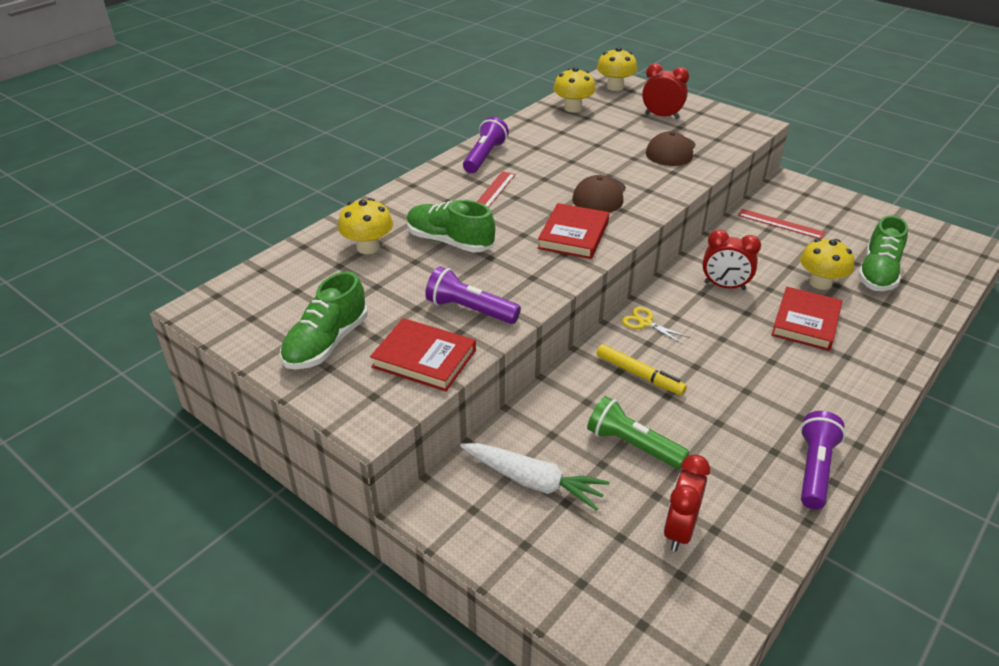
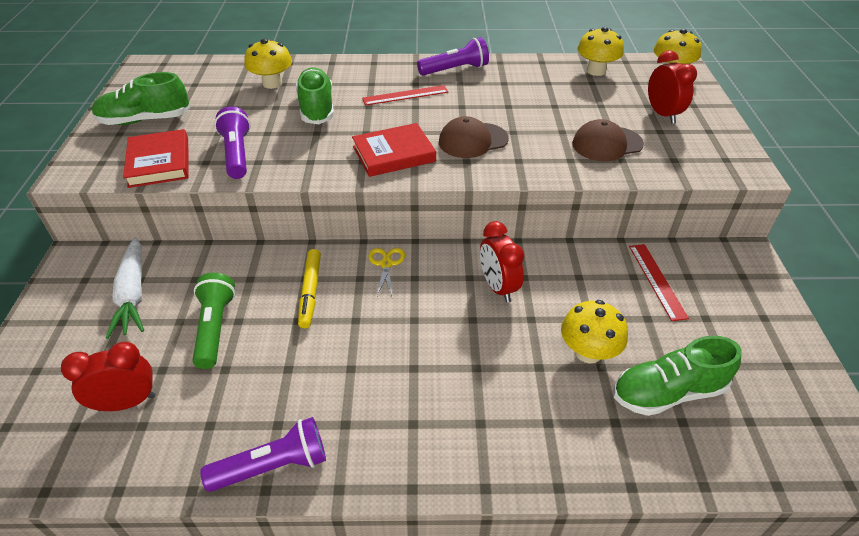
camera: 50 degrees right, 5 degrees up
(805, 322) = (504, 367): red book -> none

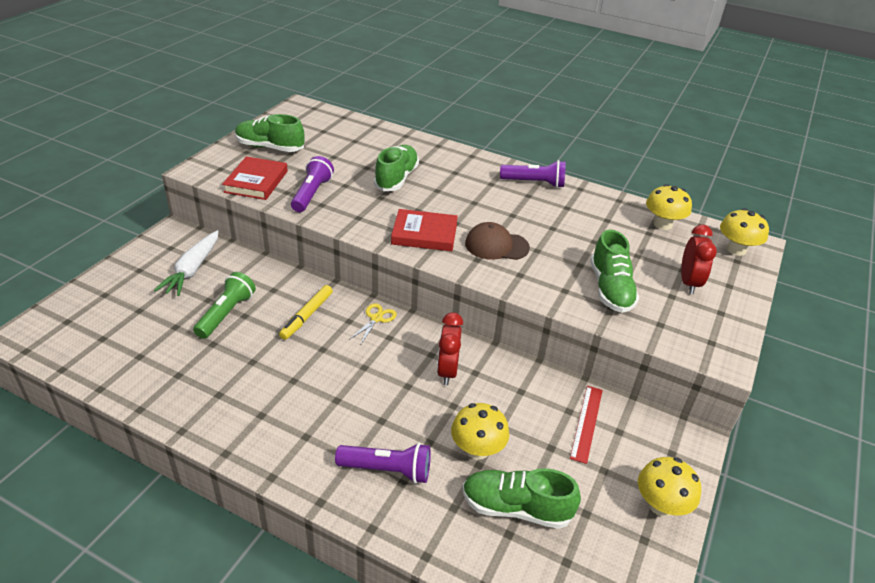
camera: 25 degrees right, 5 degrees down
(127, 402) = (141, 338): red clock -> none
(272, 83) = (379, 148): yellow mushroom -> yellow mushroom (661, 505)
(273, 466) = (196, 419): purple flashlight -> purple flashlight (387, 470)
(405, 95) = (474, 191): red ruler -> none
(607, 144) = (610, 289): brown cap -> green shoe

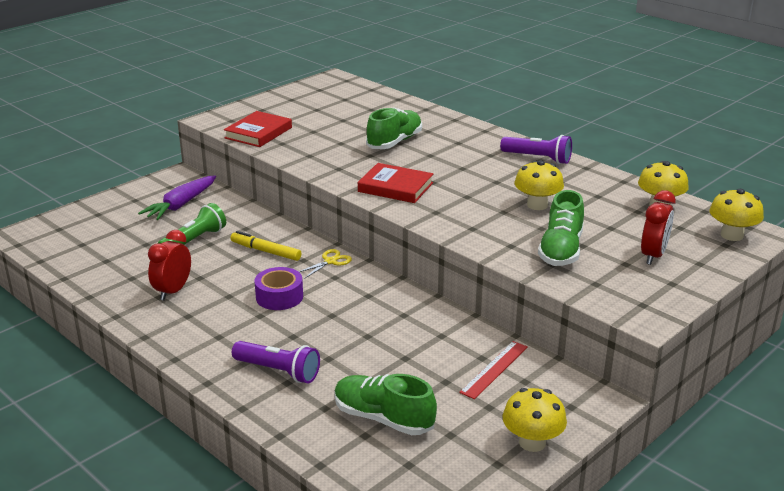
camera: 20 degrees right, 10 degrees down
(193, 269) = (181, 205): white carrot -> purple carrot
(270, 147) = (286, 108): green shoe -> none
(306, 316) = (266, 251): yellow marker -> yellow marker turned 75 degrees clockwise
(312, 194) = (305, 147): purple flashlight -> none
(346, 372) = (279, 297): none -> purple tape
(447, 371) = (376, 310): red clock -> red clock (173, 291)
(477, 449) = (371, 371): yellow mushroom -> yellow mushroom (537, 205)
(496, 245) = (463, 203): brown cap -> none

